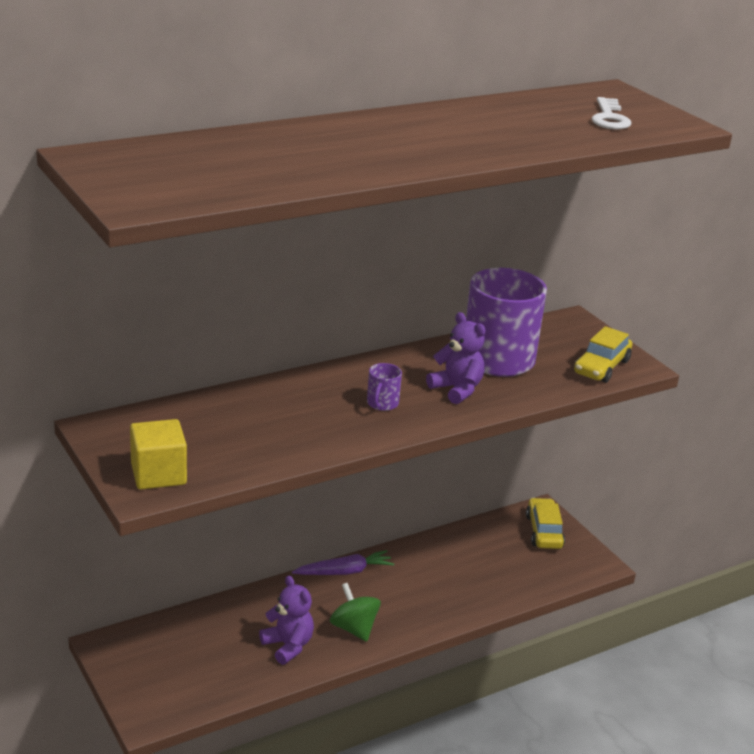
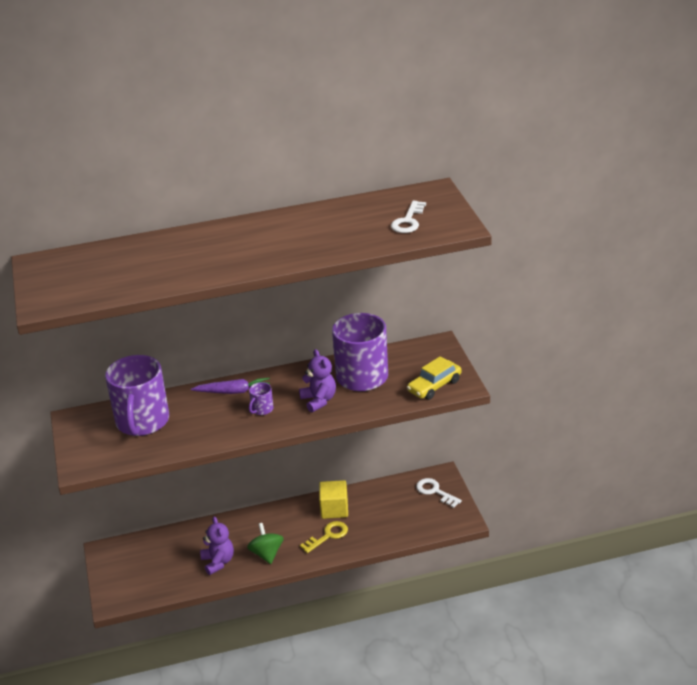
camera: 20 degrees right, 5 degrees up
(158, 474) = (95, 454): yellow cube -> yellow cube (334, 509)
(211, 427) = (142, 422): none -> purple mug
(344, 572) = (278, 511): purple carrot -> purple carrot (233, 392)
(429, 597) = (328, 536): none -> yellow key
(544, 531) = (435, 492): yellow car -> white key

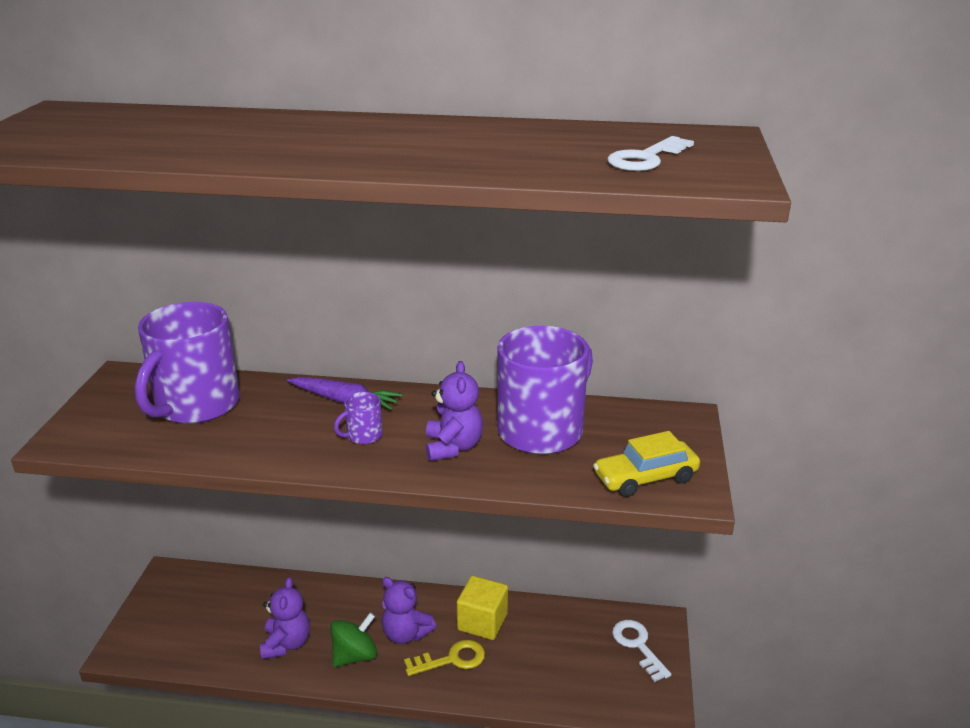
camera: 20 degrees right, 5 degrees down
(266, 554) = (355, 656): green spinning top -> green spinning top turned 45 degrees clockwise
(290, 531) = (406, 634): none -> purple teddy bear

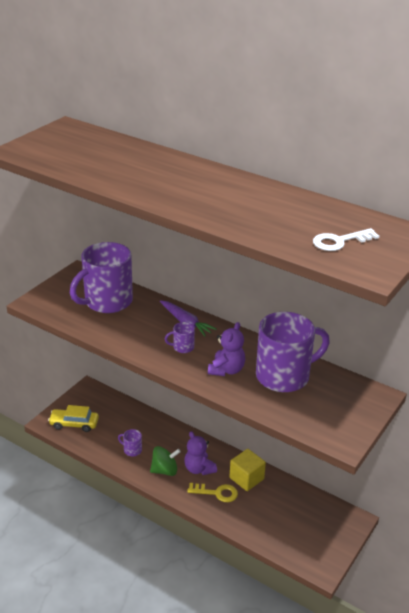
camera: 25 degrees right, 5 degrees up
(286, 644) = (132, 450): purple teddy bear -> purple mug
(638, 646) = (332, 528): white key -> none
(645, 478) = (322, 424): yellow car -> yellow car (74, 424)

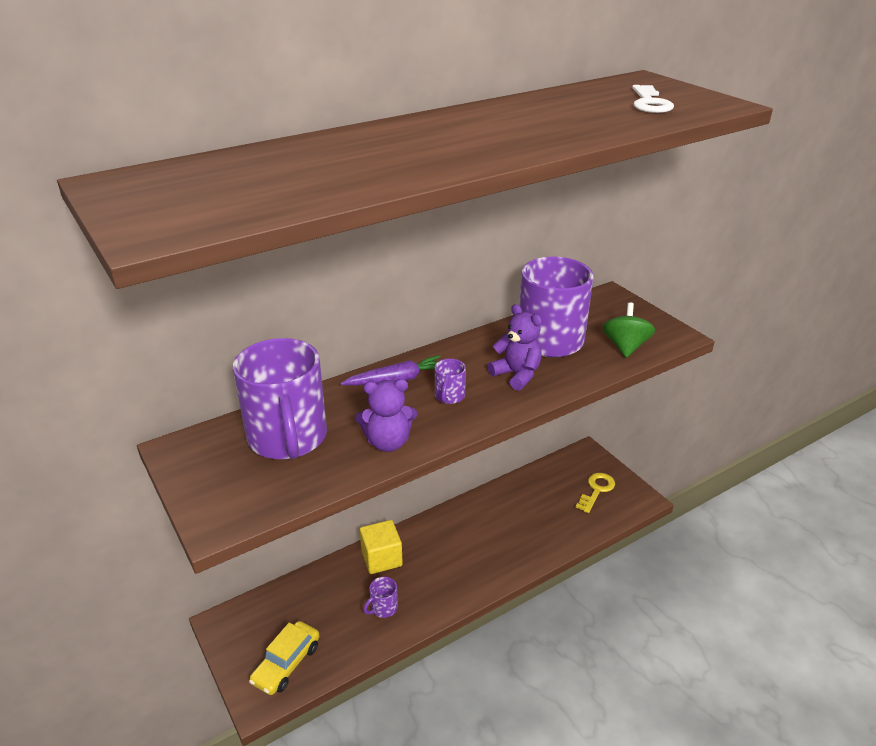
camera: 65 degrees left, 0 degrees up
(165, 470) = (439, 584): green spinning top -> green spinning top (625, 347)
(199, 469) = (455, 549): purple teddy bear -> purple teddy bear (388, 442)
(216, 493) = (502, 546): yellow key -> yellow key (596, 490)
(246, 478) = (492, 512): yellow cube -> yellow cube (381, 558)

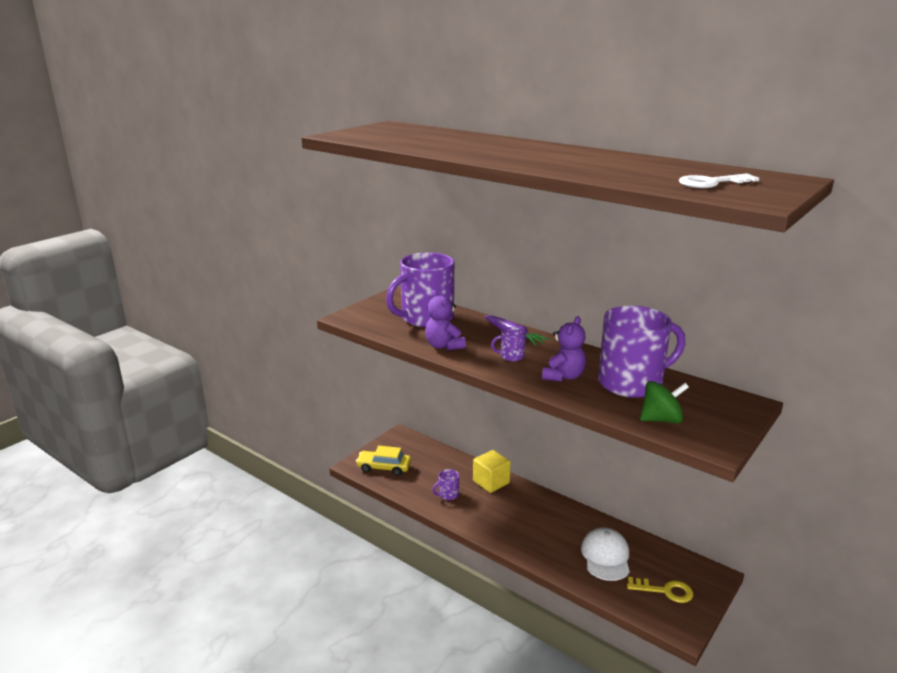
camera: 70 degrees right, 10 degrees down
(383, 608) = (448, 494): purple mug -> purple mug turned 60 degrees counterclockwise
(541, 510) = (605, 556): none -> white cap

